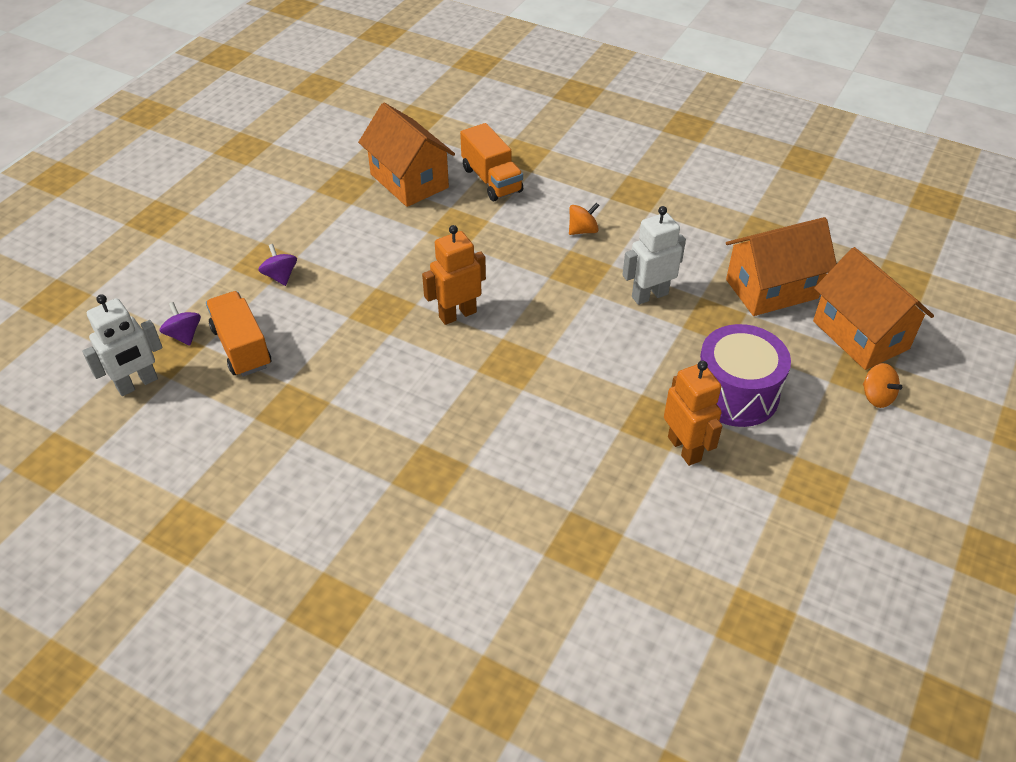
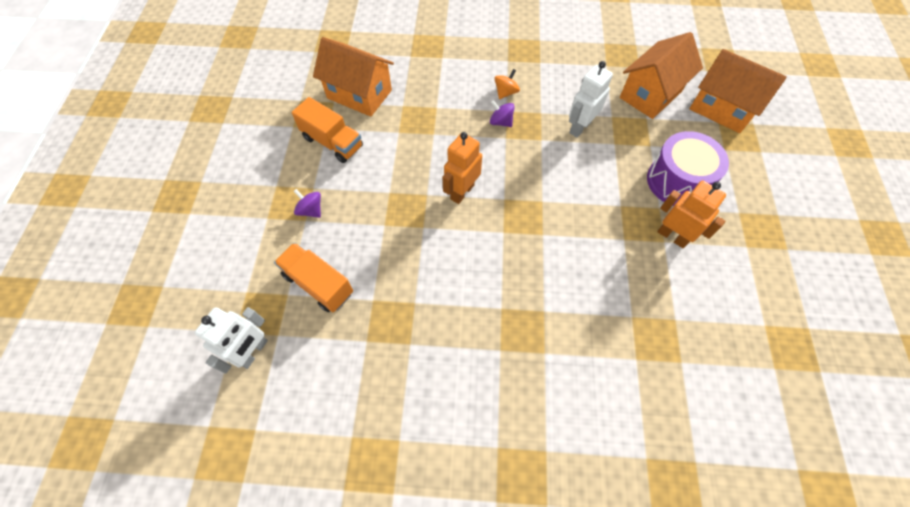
camera: 25 degrees left, 15 degrees up
(184, 335) = (265, 292): purple spinning top -> purple spinning top (501, 122)
(491, 180) = (418, 73): orange truck -> orange truck (332, 142)
(876, 397) = (757, 150): orange spinning top -> none

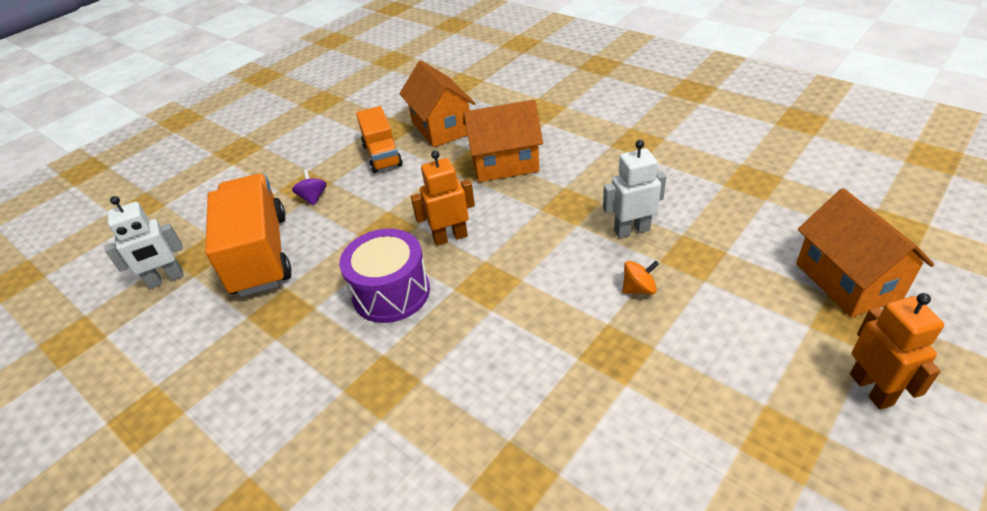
camera: 40 degrees right, 20 degrees down
(318, 284) = (260, 254): orange truck -> orange truck, size x1.66
(501, 122) = (549, 194): purple spinning top -> none
(505, 92) = (580, 171): orange spinning top -> orange spinning top (638, 289)
(650, 94) = (755, 230): orange house -> orange house (504, 163)
(672, 236) = (642, 384): orange robot -> orange robot (871, 389)
(677, 181) = (705, 331): purple drum -> purple drum (391, 292)

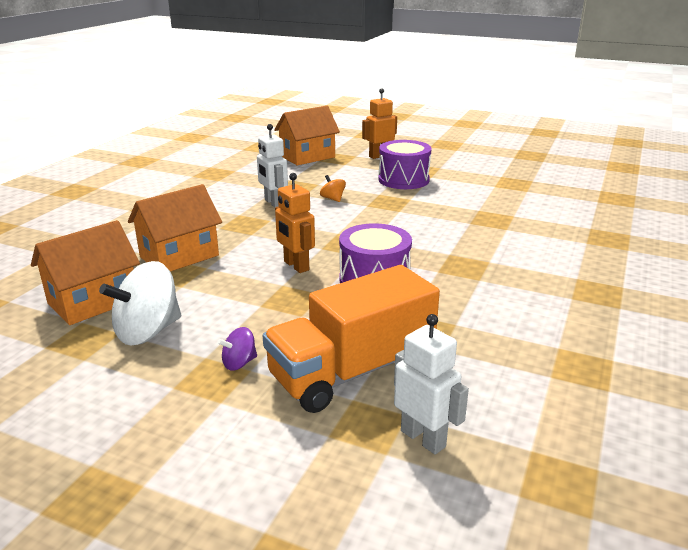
camera: 110 degrees left, 15 degrees down
(382, 155) = (148, 332): orange truck -> white spinning top
(504, 163) = (179, 256): orange house -> orange house turned 75 degrees clockwise
(721, 397) = (403, 180): none -> purple drum

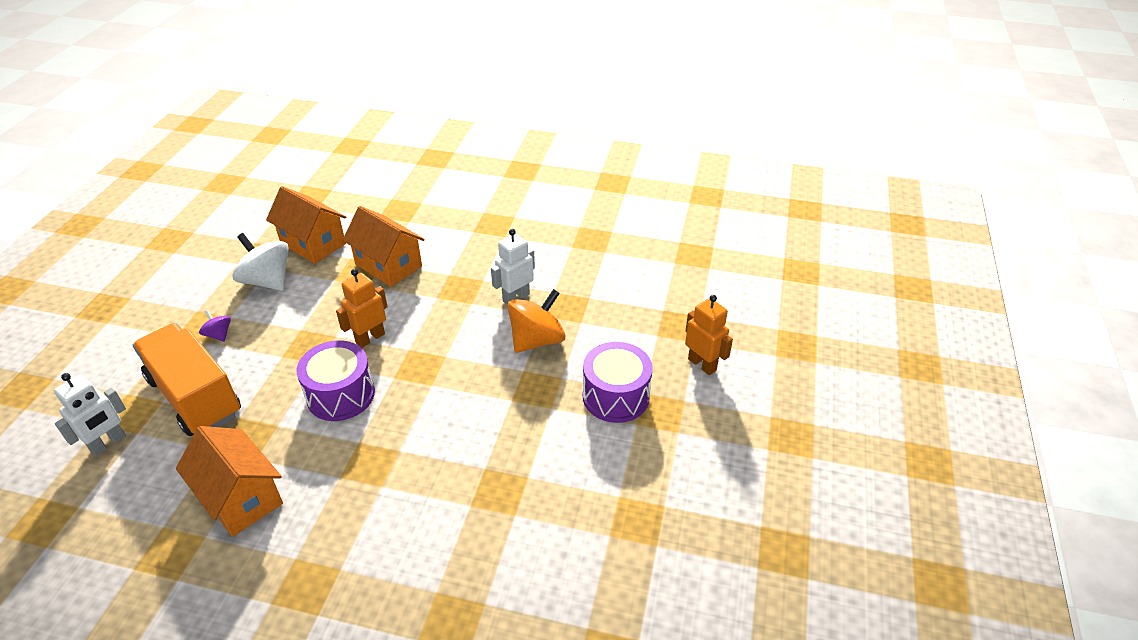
camera: 80 degrees right, 15 degrees up
(307, 157) = (672, 298): orange house -> orange house (241, 497)
(333, 199) = (537, 340): orange spinning top -> orange spinning top, size x2.05

